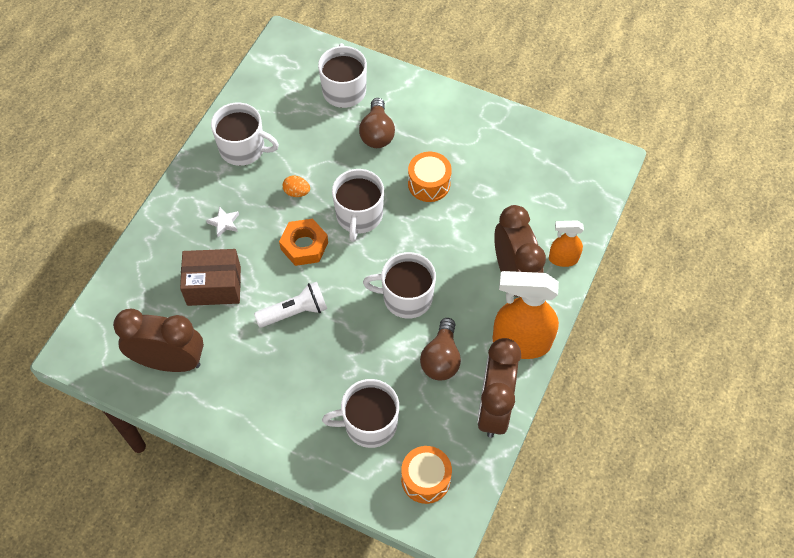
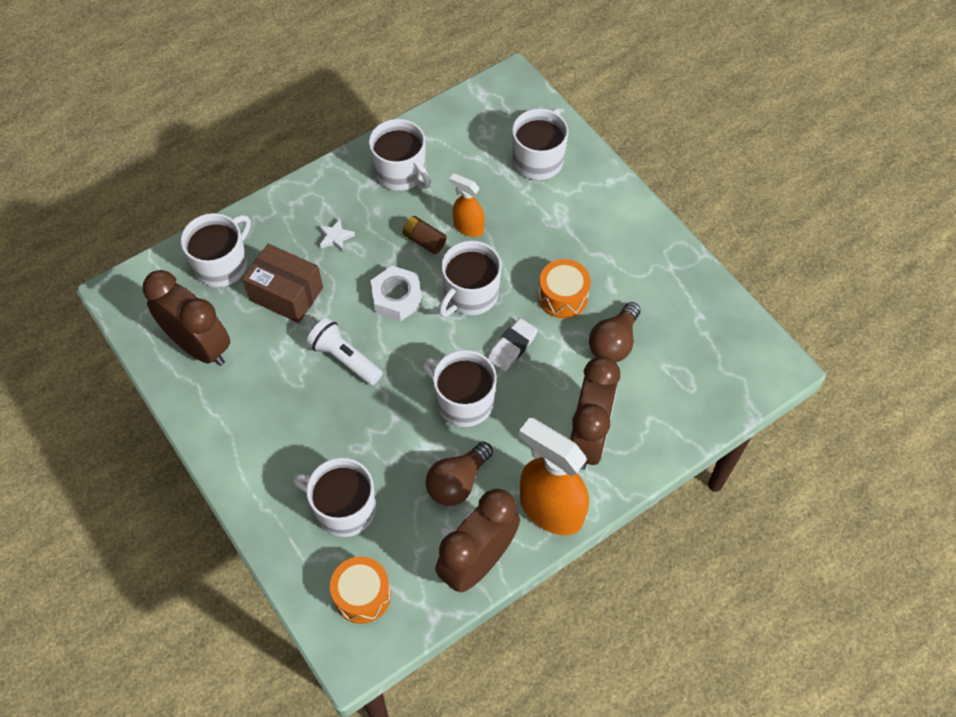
camera: 30 degrees right, 0 degrees up
(145, 289) = (222, 264): none -> white mug
(294, 312) = (345, 359): white flashlight -> white flashlight turned 150 degrees counterclockwise
(297, 192) = (424, 241): orange egg -> brown battery
(304, 246) = (397, 298): orange nut -> white nut
(377, 133) = (543, 219): brown light bulb -> brown light bulb (614, 342)
(416, 239) = (512, 347): none -> white eraser
(563, 259) = (653, 446): orange spray bottle -> orange spray bottle (468, 227)

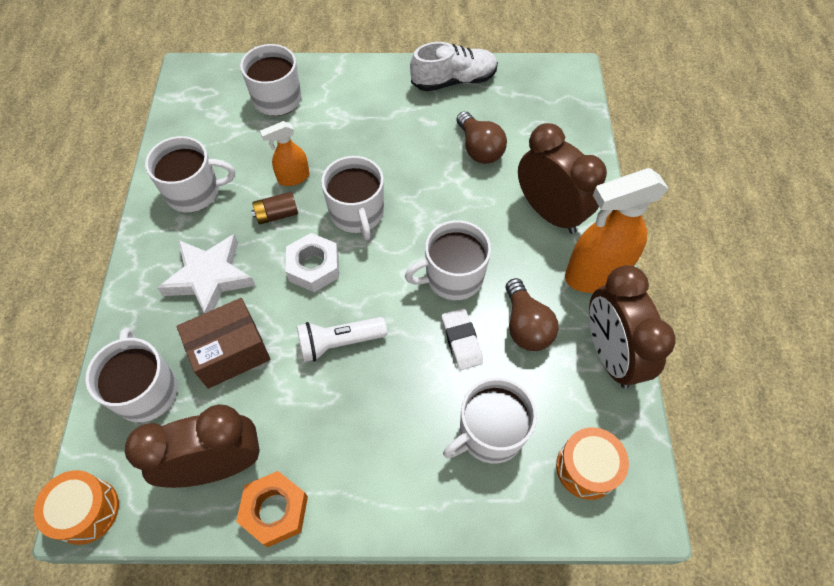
camera: 55 degrees left, 0 degrees up
(192, 403) = (275, 510): none -> orange nut
(335, 237) = (209, 278): white star -> white star, size x2.26
(512, 347) = (430, 214): white eraser -> white eraser (461, 341)
(563, 296) = (412, 155): orange drum -> orange drum (86, 511)
(677, 276) = (454, 81): none -> white shoe

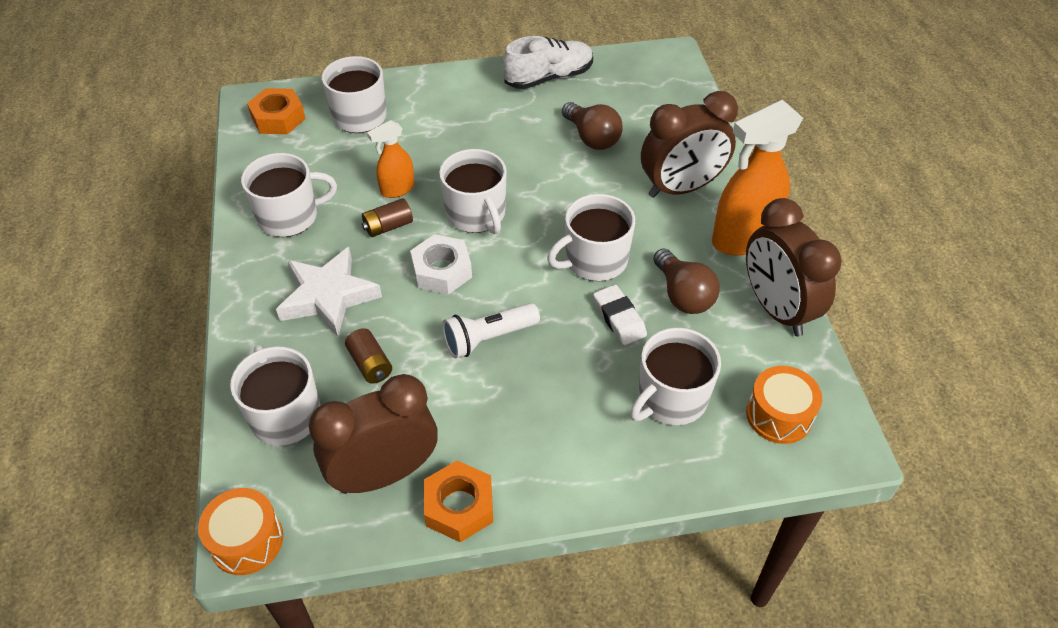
camera: 10 degrees left, 10 degrees down
(207, 91) = (278, 118): none -> orange nut
(230, 352) = (370, 364): brown box -> brown battery
(549, 213) = (681, 188): brown clock -> brown clock turned 120 degrees clockwise

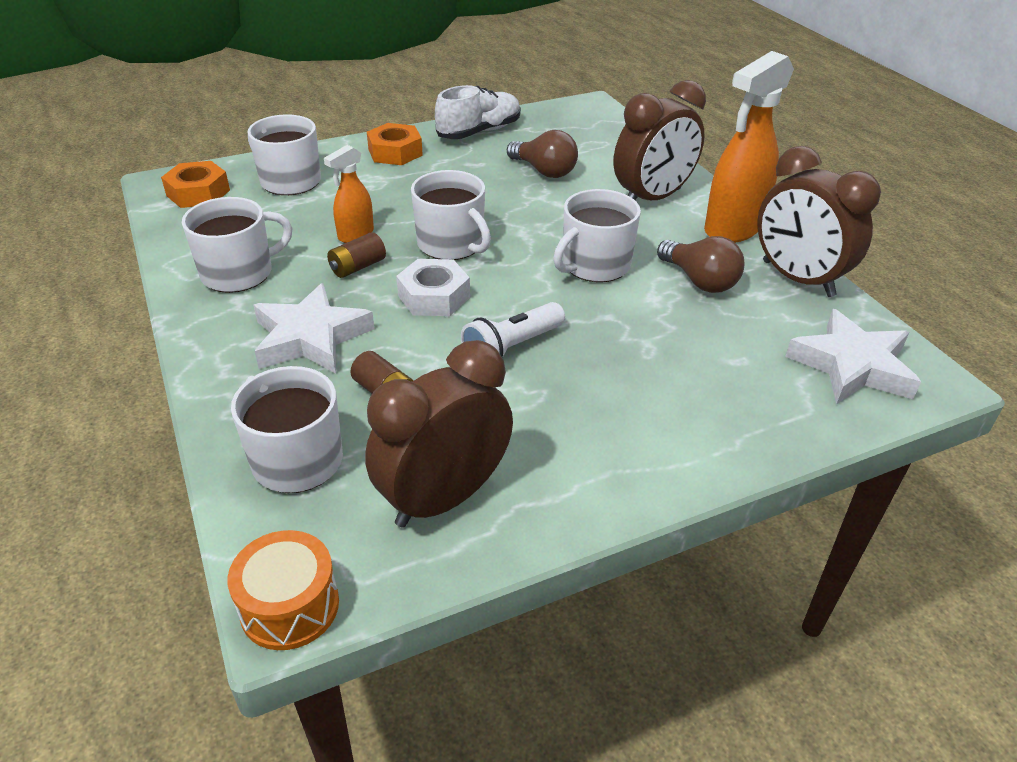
camera: 15 degrees left, 10 degrees down
(459, 506) = (549, 514): orange nut -> orange nut (395, 152)
(619, 318) = (644, 309): white eraser -> none
(670, 398) = (734, 370): white mug -> none
(779, 415) = (852, 366): orange drum -> white star

